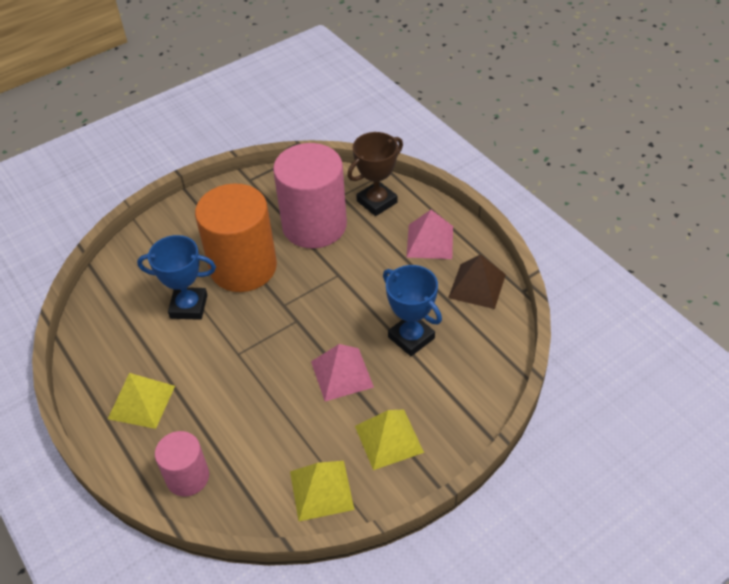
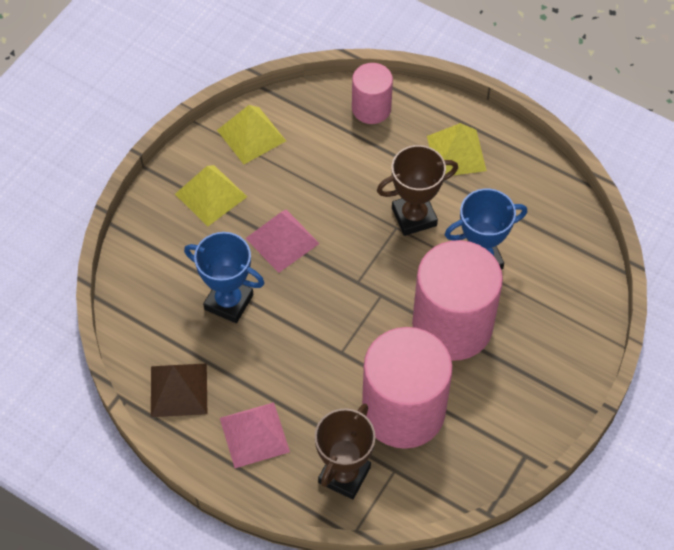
camera: 155 degrees right, 10 degrees up
(217, 357) = (414, 217): none -> brown trophy
(243, 267) = (452, 325): orange cylinder -> pink cylinder

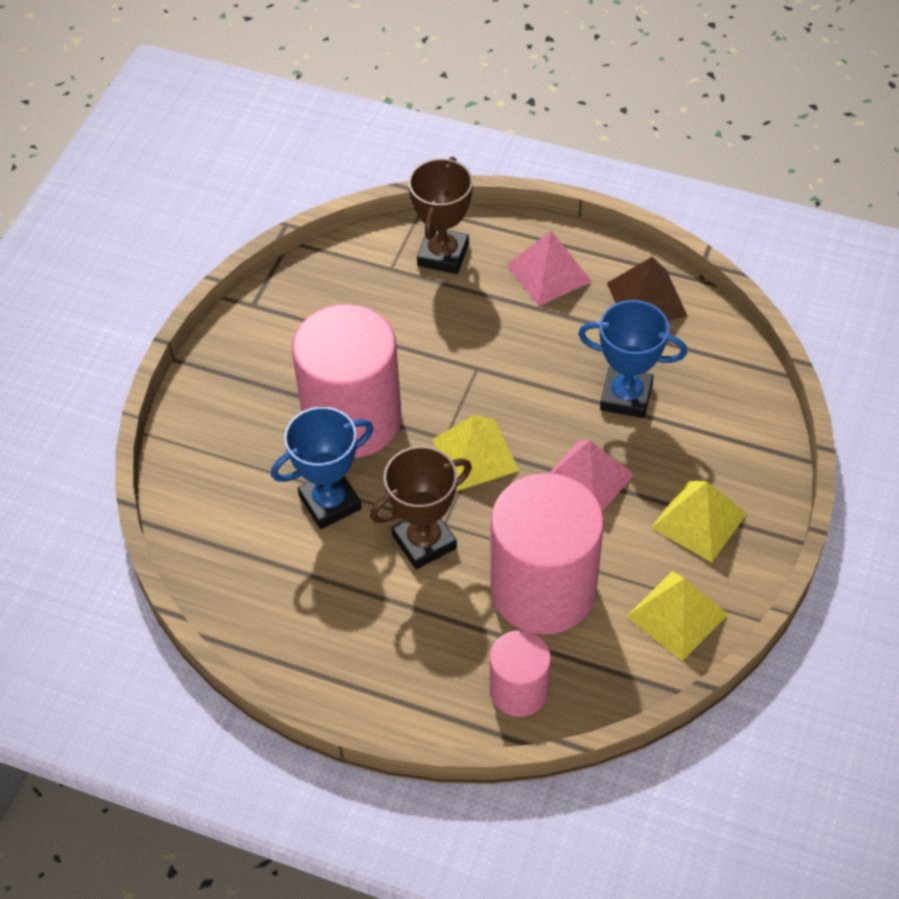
camera: 170 degrees right, 5 degrees down
(403, 411) = (393, 322): pink cylinder -> pink cylinder (543, 589)
(456, 153) = (382, 643): yellow pyramid -> yellow pyramid (475, 454)

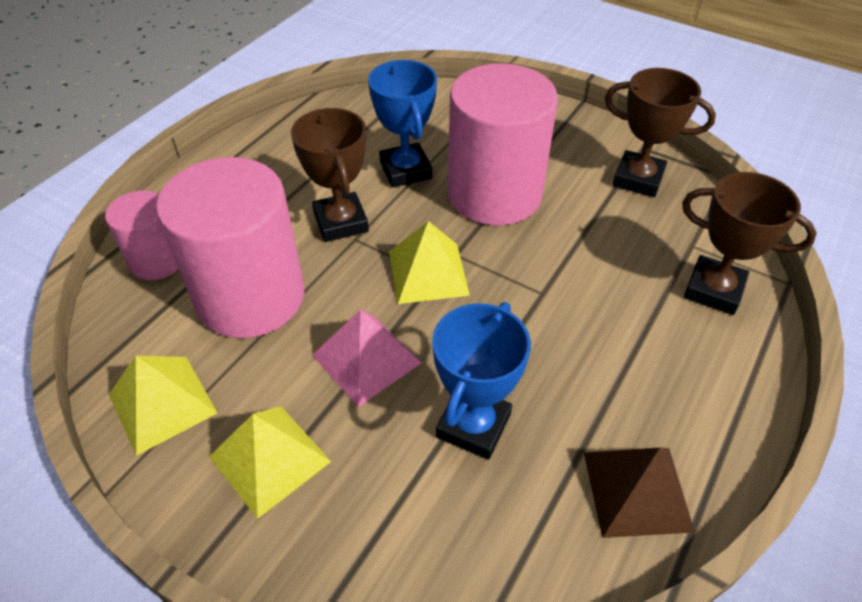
camera: 100 degrees right, 5 degrees down
(305, 307) = (638, 179): none -> brown trophy
(548, 273) = (686, 386): pink pyramid -> none

